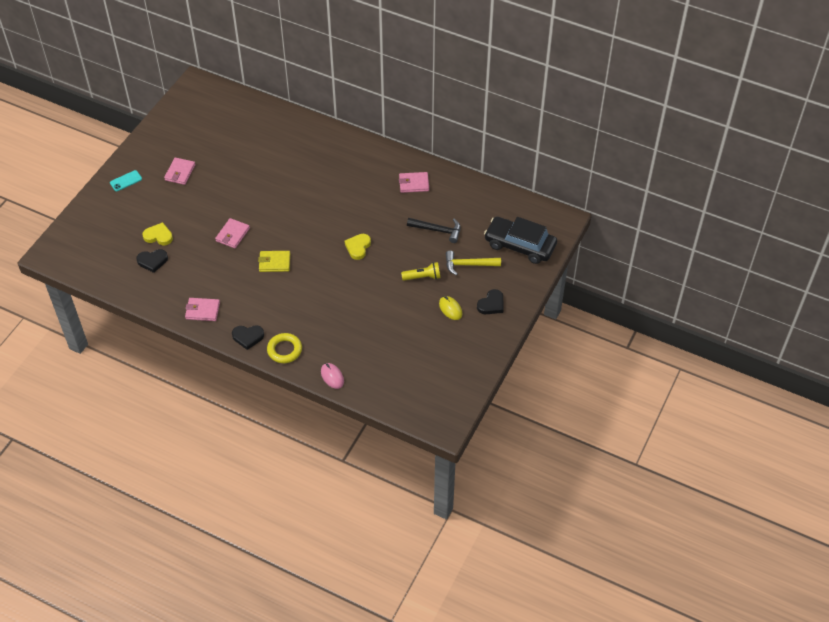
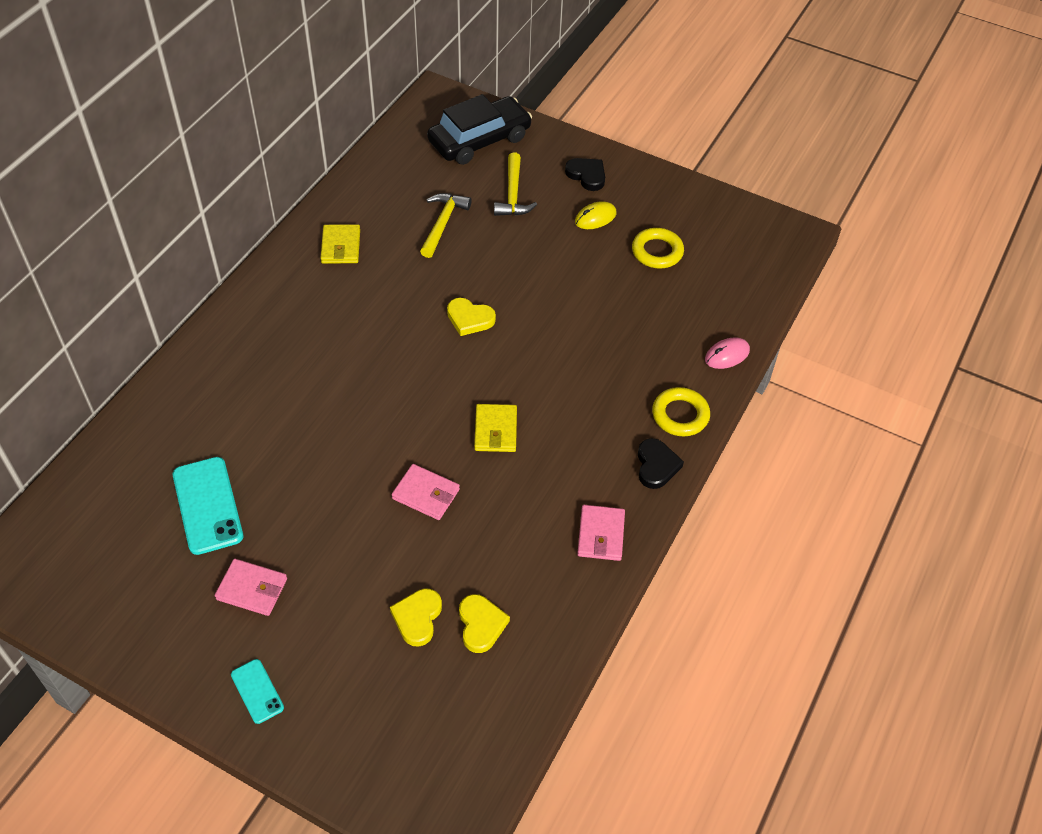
camera: 90 degrees left, 0 degrees up
(152, 261) = (481, 625): black heart -> yellow heart
(229, 150) = (207, 505): none -> turquoise phone
(414, 184) = (341, 246): pink wallet -> yellow wallet
(421, 342) = (657, 252): none -> yellow ring
(422, 277) = (534, 245): yellow flashlight -> none
(438, 230) = (443, 223): black hammer -> yellow hammer
(520, 245) = (479, 140): black car -> black car turned 150 degrees counterclockwise

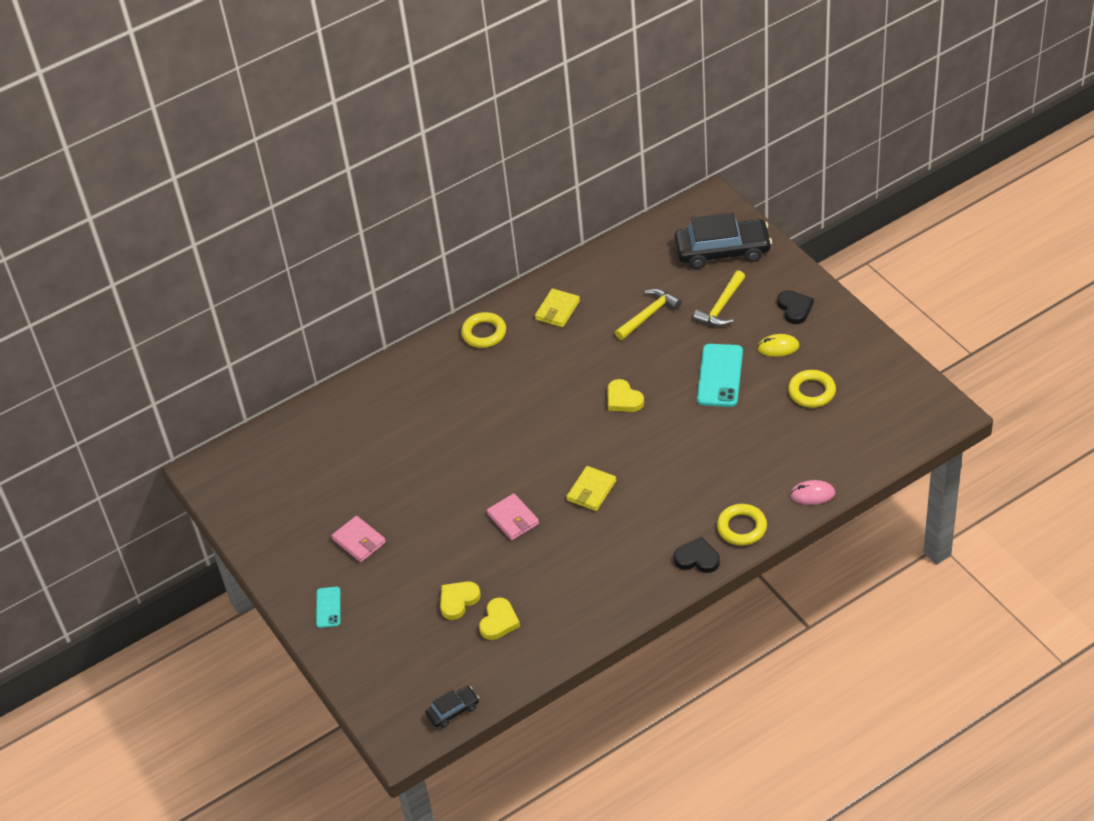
camera: 35 degrees right, 5 degrees down
(207, 505) = (359, 474): turquoise phone -> turquoise phone (720, 376)
(271, 295) = (484, 333): none -> yellow ring
(491, 763) = (453, 710): none -> black car
(601, 535) = (622, 592): pink wallet -> none
(656, 466) = (697, 558): black heart -> black heart turned 105 degrees counterclockwise

